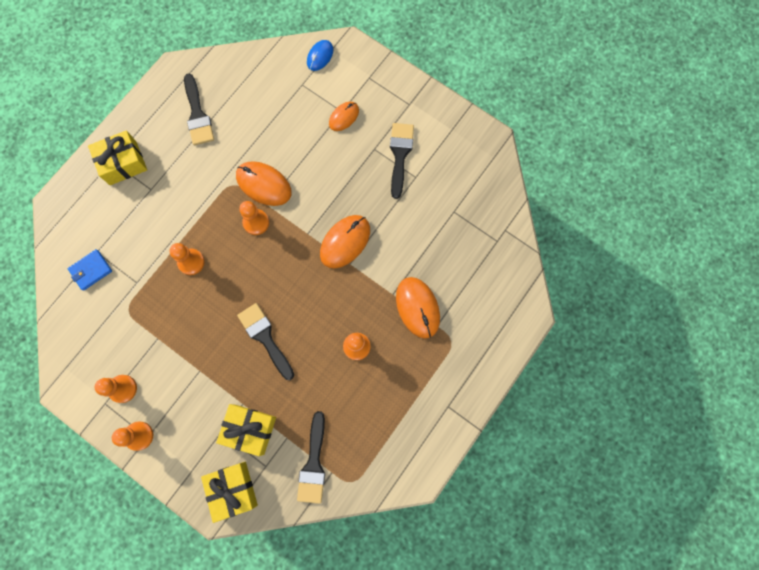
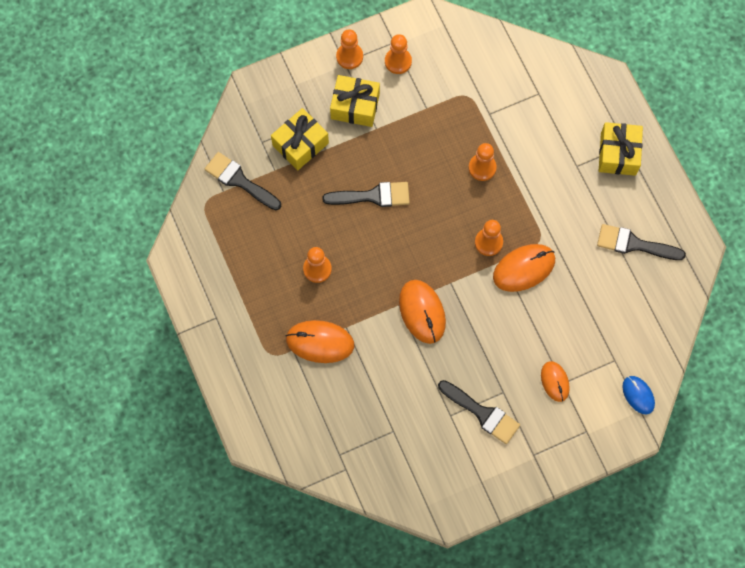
camera: 120 degrees right, 5 degrees down
(91, 270) = (523, 81): blue wallet -> none
(233, 489) = (259, 108): yellow gift -> yellow gift (355, 106)

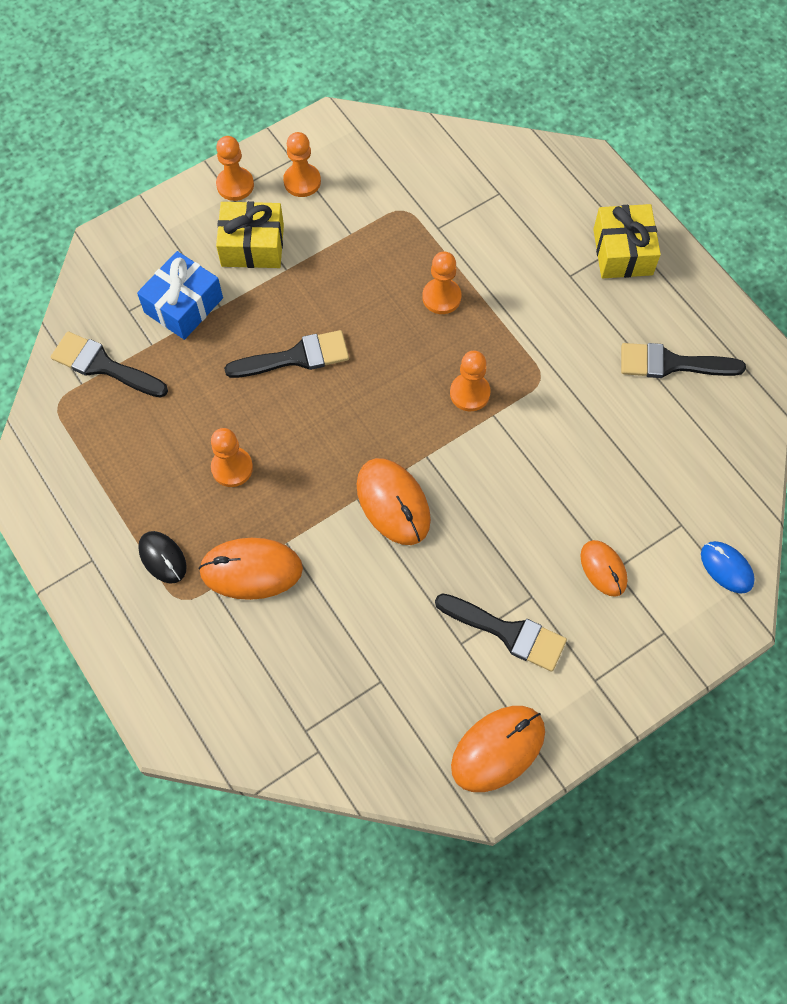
camera: 10 degrees left, 5 degrees down
(262, 324) = (162, 558): none -> black mouse
(300, 144) = (183, 305): yellow gift -> blue gift
(524, 268) = (526, 420): orange mouse -> orange mouse (498, 749)

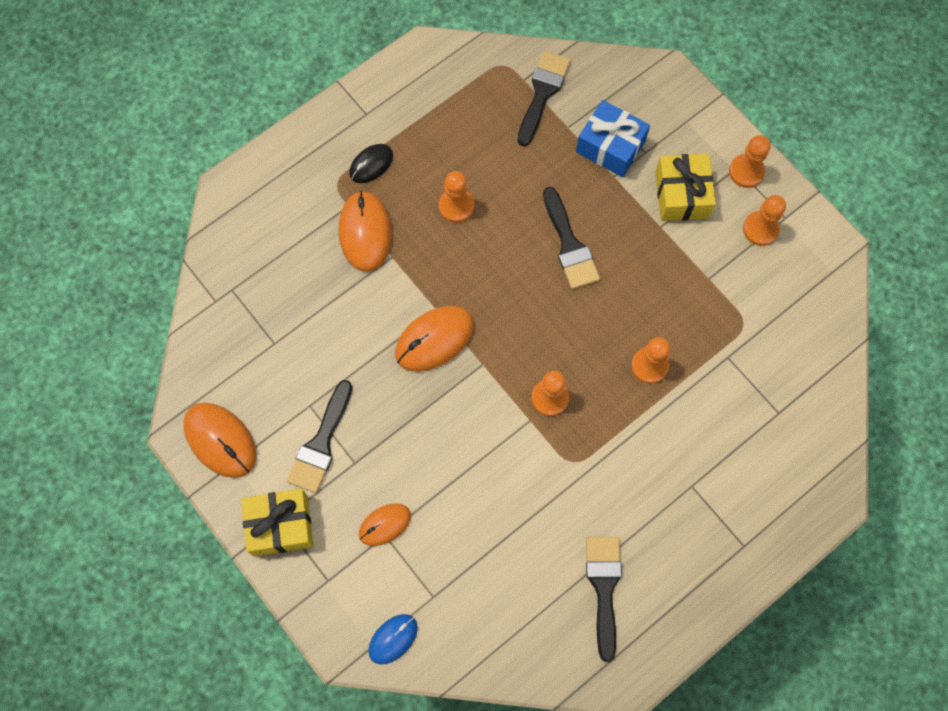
camera: 85 degrees right, 5 degrees up
(622, 252) = (727, 537): yellow gift -> yellow gift (280, 525)

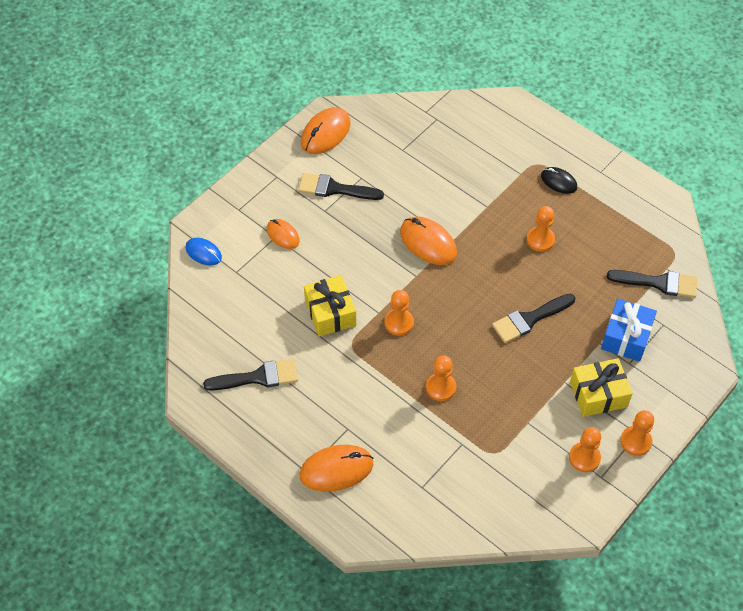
camera: 80 degrees right, 15 degrees down
(280, 525) = (272, 176): yellow gift -> yellow gift (330, 313)
(365, 232) = (502, 187): orange mouse -> orange mouse (336, 469)

